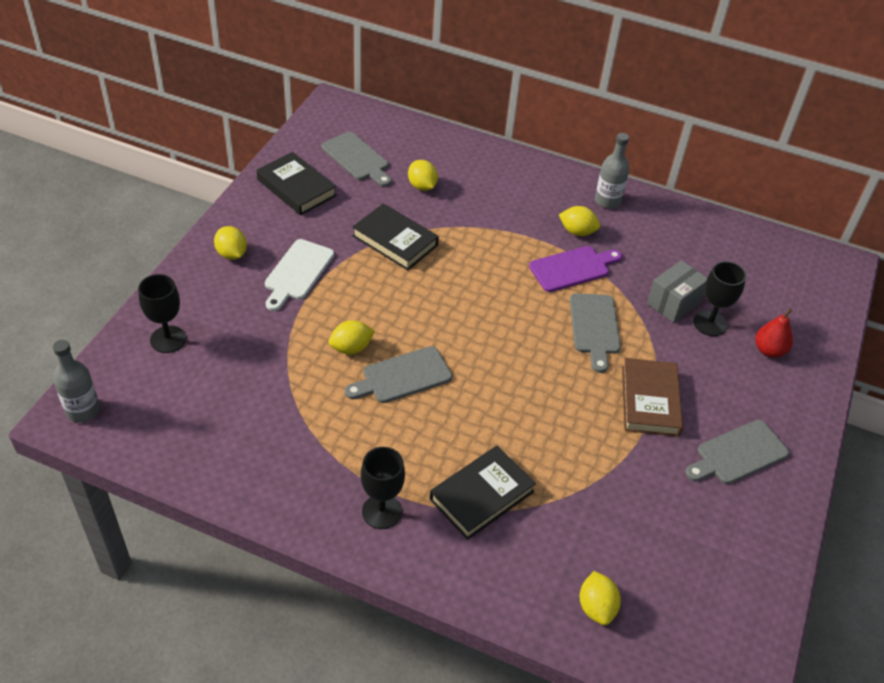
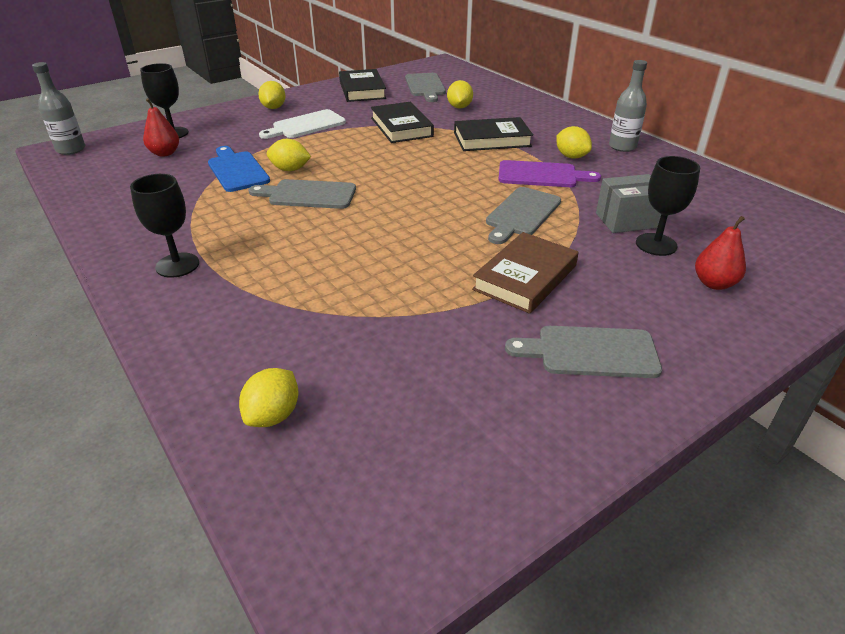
camera: 35 degrees right, 10 degrees down
(197, 374) = (165, 153): none -> red pear
(301, 370) = (237, 170): none -> blue cutting board
(481, 495) = (274, 285): black book -> black book (492, 139)

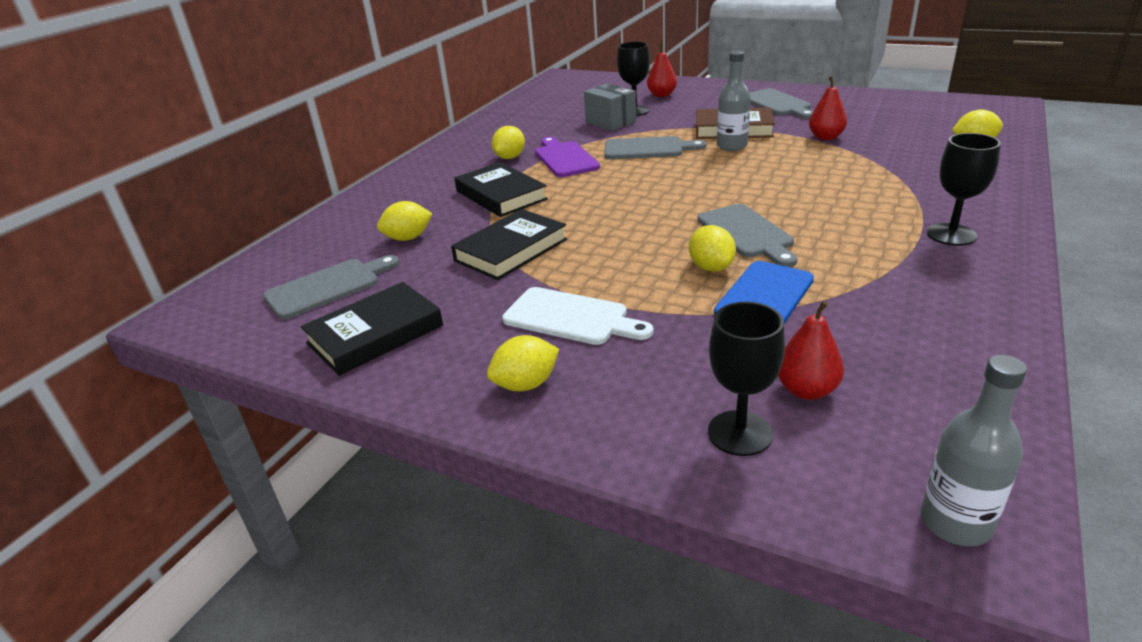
camera: 115 degrees left, 5 degrees down
(430, 321) = (825, 137): none -> red pear
(622, 147) = (465, 146): grey bottle -> grey bottle (732, 146)

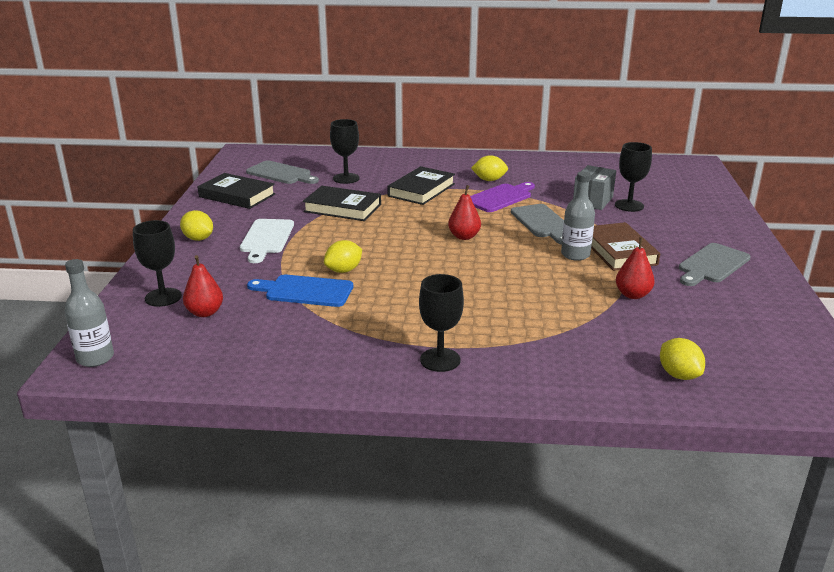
camera: 65 degrees right, 5 degrees down
(408, 238) = (346, 178): yellow lemon -> black goblet
(662, 95) = (684, 210): red pear -> red pear (464, 237)
(747, 233) = (401, 277): grey cutting board -> none

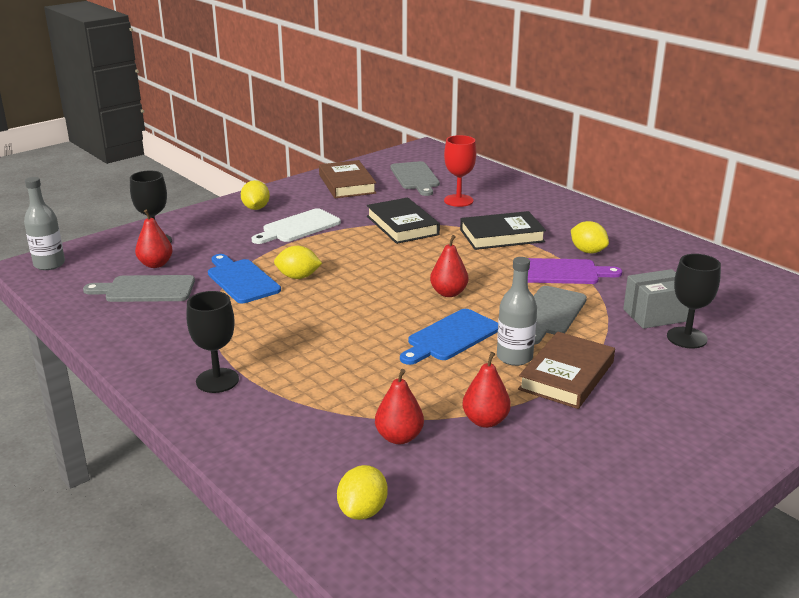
camera: 45 degrees right, 0 degrees up
(237, 195) = (347, 184): black book -> brown book
(346, 178) = (458, 200): black goblet -> red goblet
(520, 261) = (450, 337): none -> blue cutting board
(613, 328) = (399, 437): none -> red pear
(712, 265) = (641, 440): grey cutting board -> grey cutting board (145, 289)

